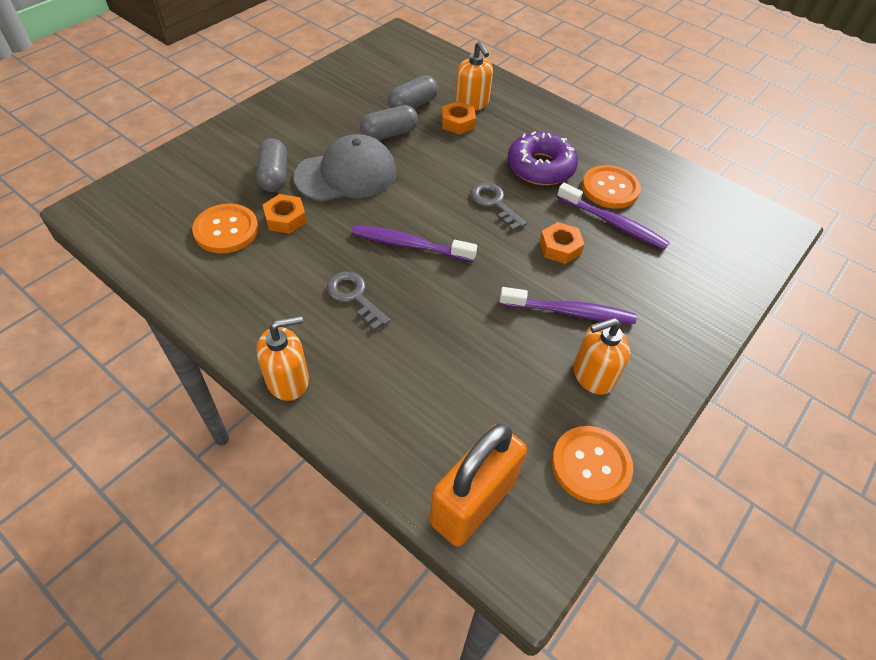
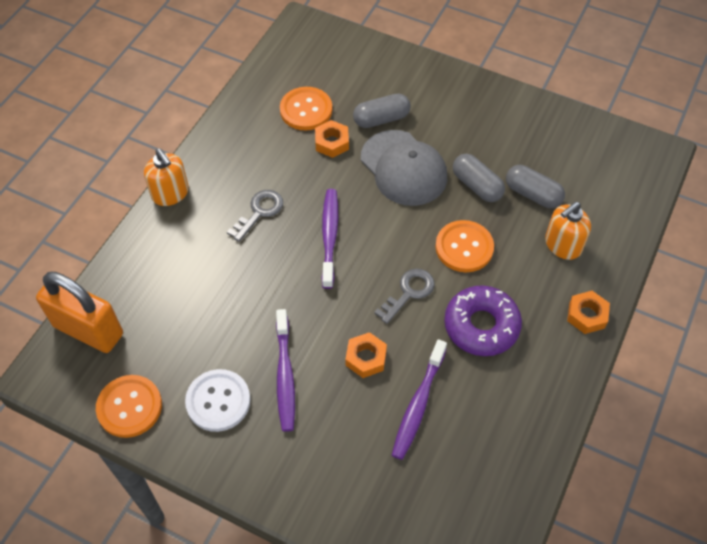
camera: 80 degrees right, 5 degrees up
(457, 123) = (522, 239): orange nut -> orange nut (586, 315)
(593, 375) = (218, 401): orange soap dispenser -> white button
(610, 188) = (473, 397): orange button -> orange button (464, 247)

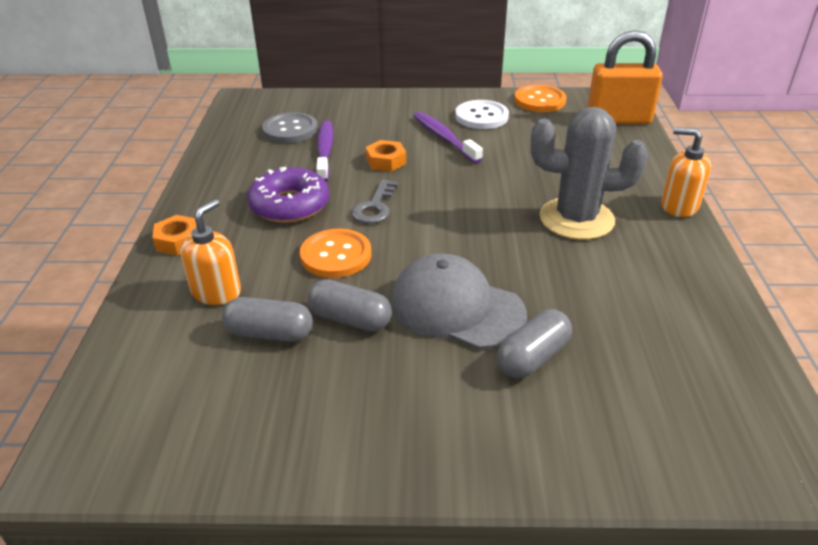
camera: 155 degrees right, 20 degrees down
(259, 212) = (576, 219): grey key -> grey cactus
(306, 110) = (641, 332): orange button -> none
(329, 236) = (487, 222): purple toothbrush -> none
(332, 142) = (569, 305): orange nut -> none
(440, 469) = (290, 130): none -> grey button

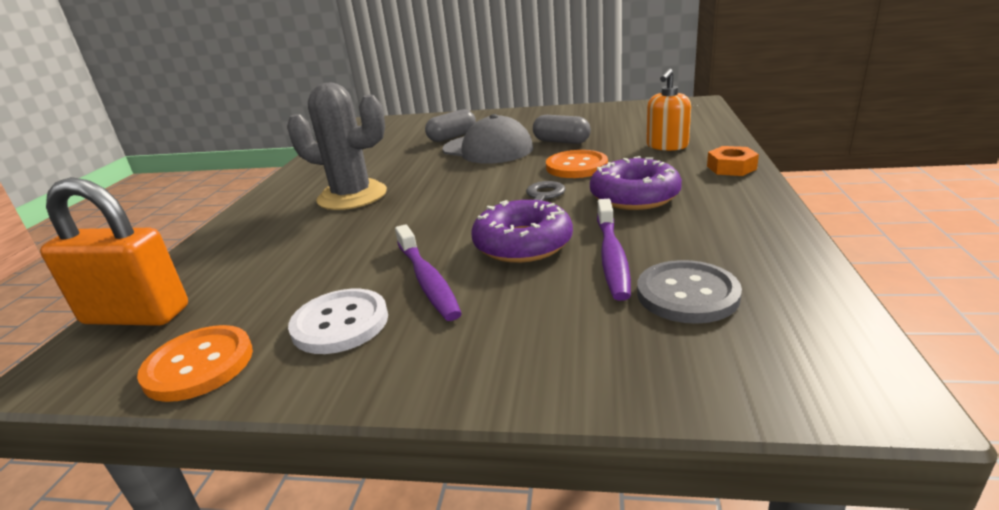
camera: 170 degrees left, 10 degrees down
(270, 333) = (614, 134): grey capsule -> none
(386, 161) = (523, 244): orange nut -> purple donut
(679, 206) = (248, 208): orange soap dispenser -> none

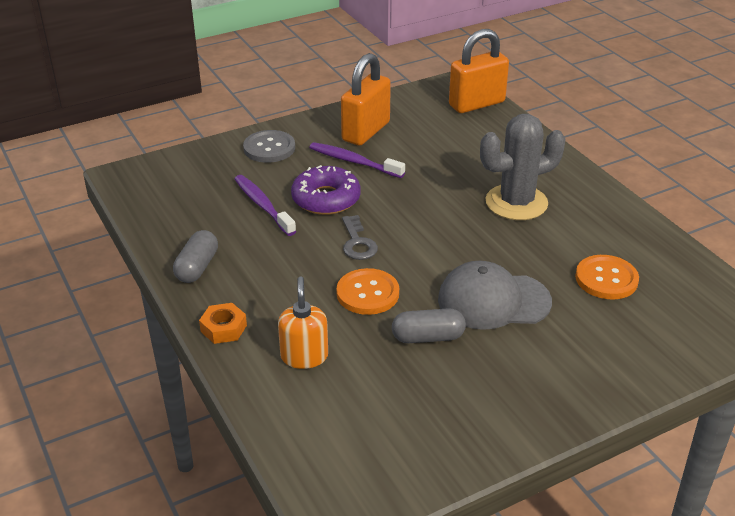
camera: 140 degrees right, 10 degrees up
(199, 365) = (400, 102): orange button -> orange button (606, 279)
(340, 323) = (366, 131): white button -> orange padlock
(452, 137) = (572, 316): grey capsule -> grey capsule (197, 267)
(634, 196) = (285, 265): purple donut -> none
(687, 294) = (208, 194): grey button -> grey button (269, 148)

